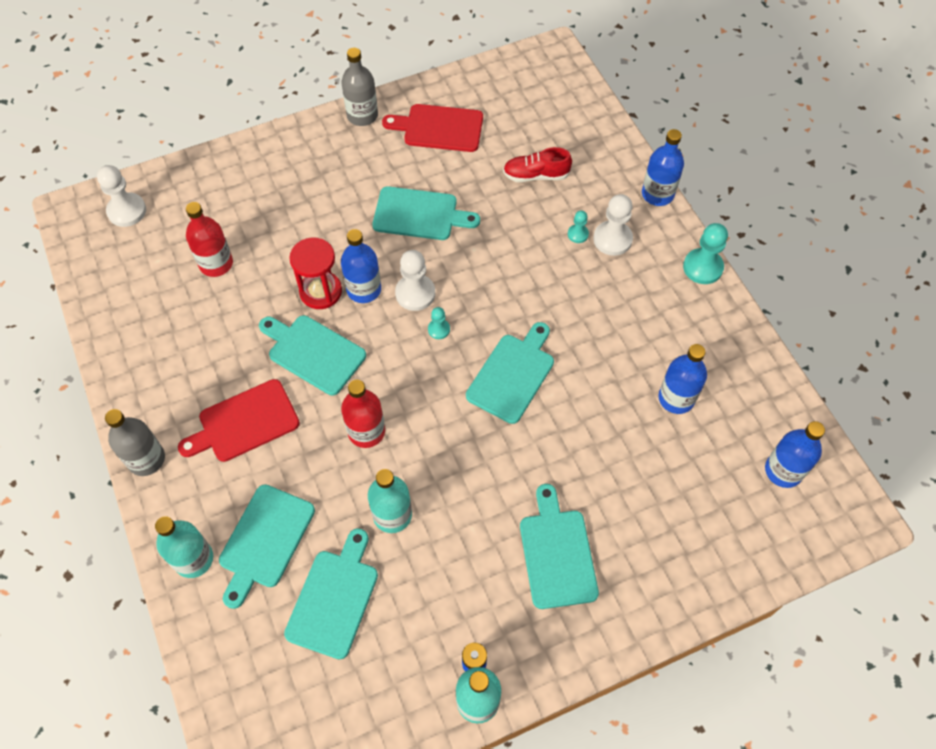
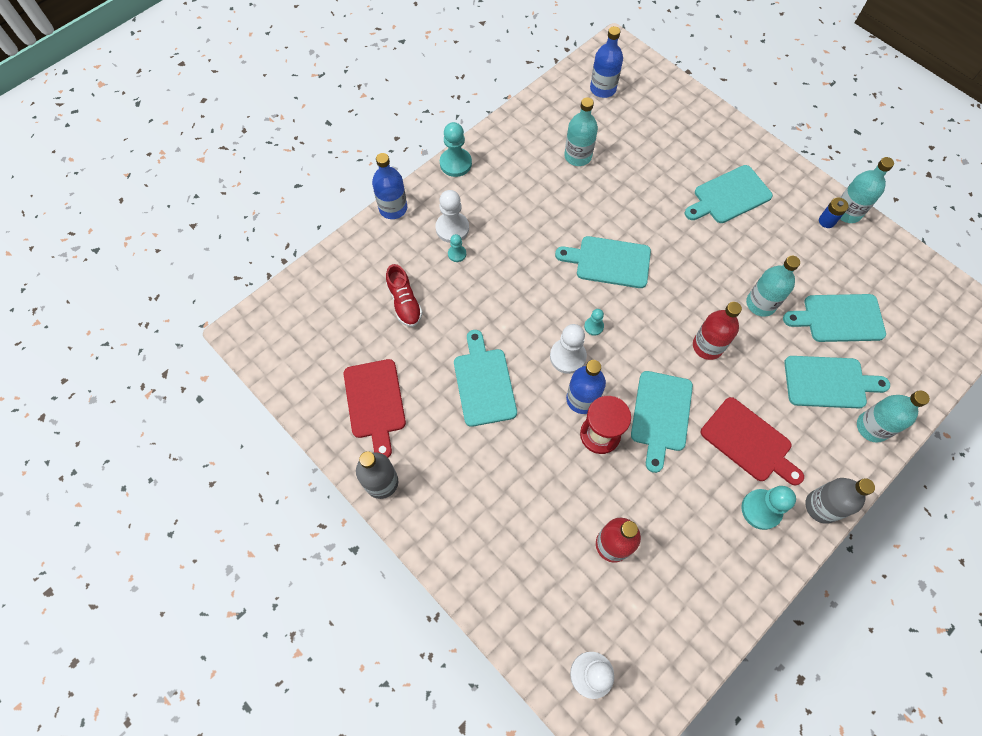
camera: 110 degrees left, 5 degrees up
(175, 401) = (761, 509): none -> turquoise pawn
(676, 398) = (578, 156): blue bottle -> turquoise bottle

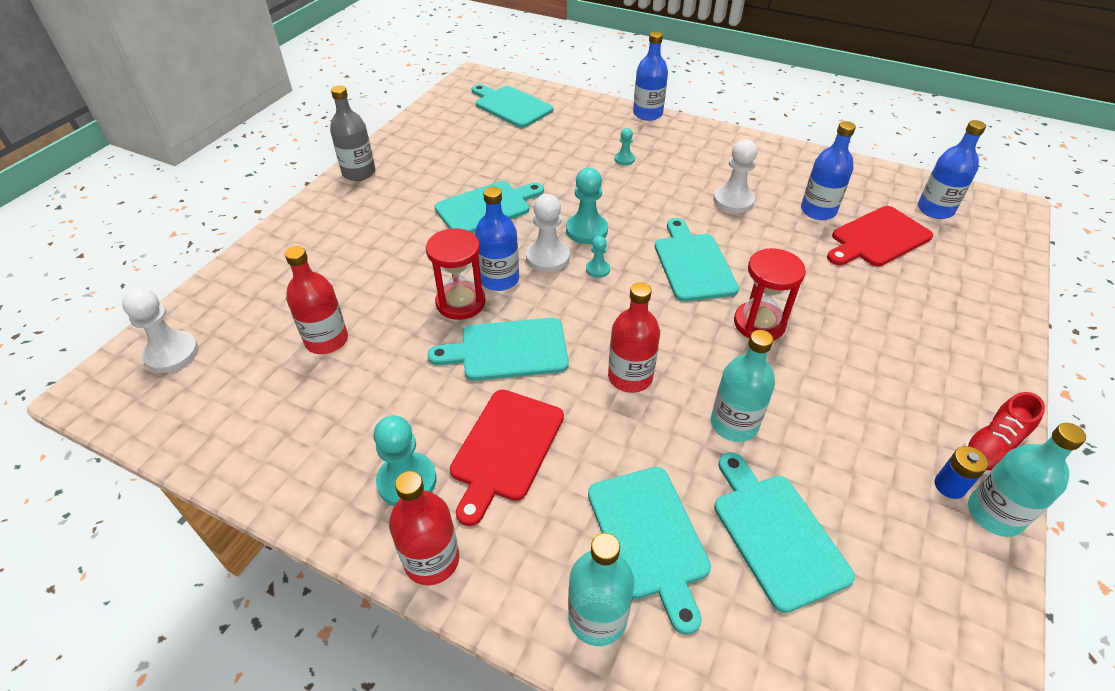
camera: 70 degrees right, 20 degrees down
(375, 402) = (437, 151): red cutting board -> red cutting board (877, 238)
(404, 303) = (549, 143): red shoe -> red shoe (992, 447)
(452, 228) = (652, 150): white pawn -> white pawn (733, 201)
(455, 163) = (730, 135): turquoise pawn -> turquoise pawn (586, 230)
(578, 156) = (818, 211): turquoise bottle -> blue bottle
(681, 249) = (759, 323): none -> red hourglass
(729, 196) = (887, 356): turquoise cutting board -> turquoise cutting board (511, 106)
(821, 506) = (432, 560): grey bottle -> red bottle

